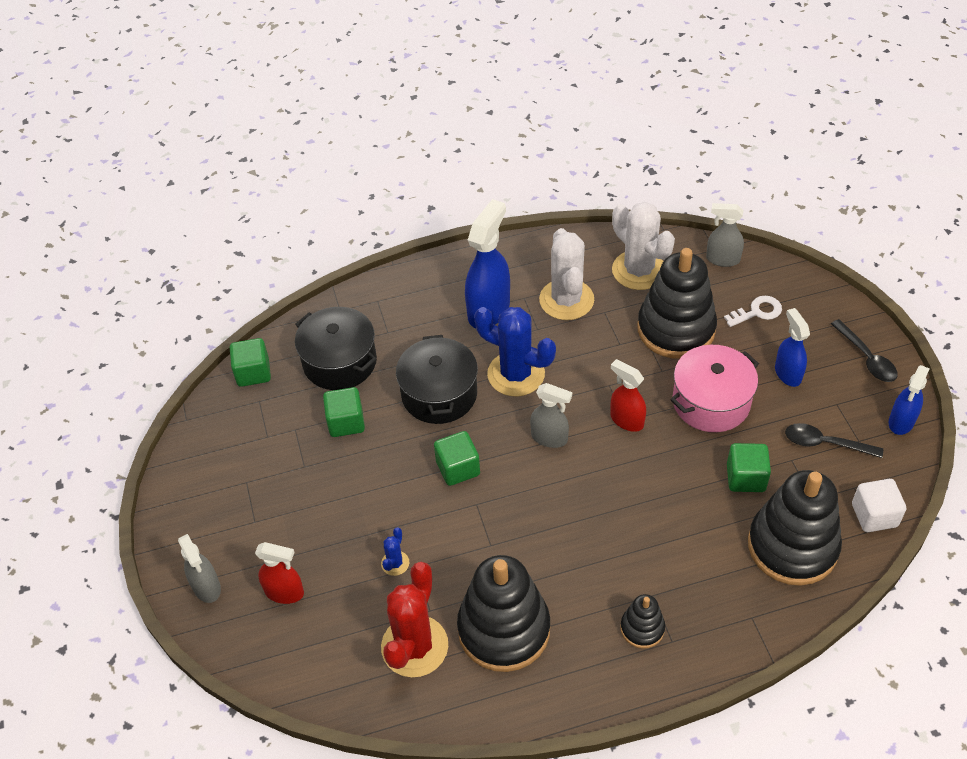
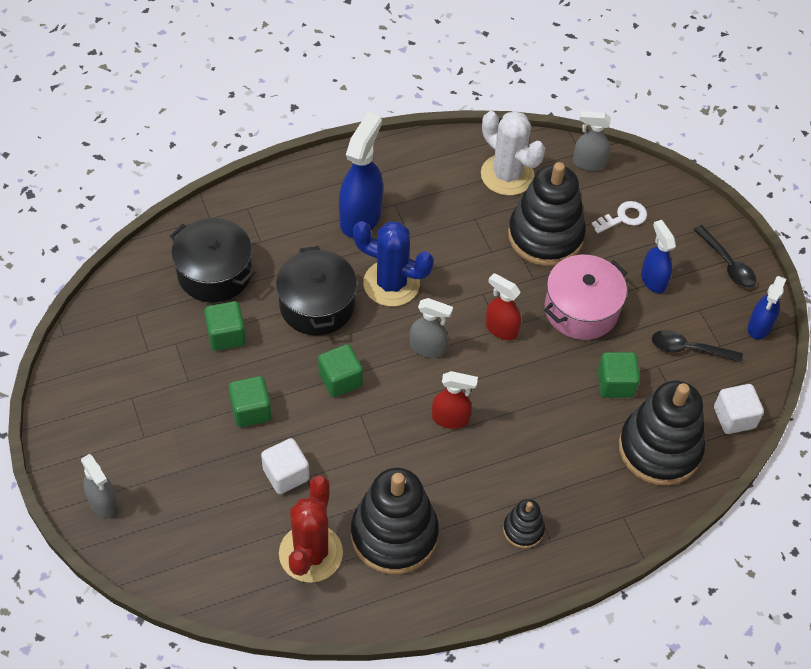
camera: 10 degrees left, 5 degrees up
(253, 373) = (127, 285): green cube -> green cube (251, 410)
(285, 592) = (181, 505): red spray bottle -> red spray bottle (450, 418)
(395, 563) = (286, 474): blue cactus -> white cube
(566, 300) = (437, 206): white cactus -> none

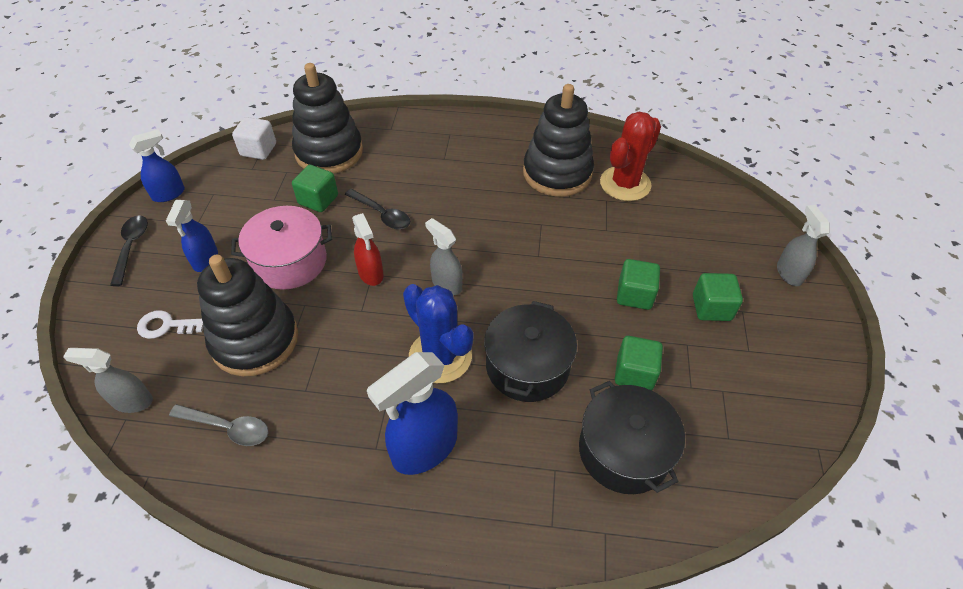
camera: 150 degrees left, 5 degrees down
(286, 474) = (623, 237): white cube -> none
(340, 380) = (541, 289): green cube -> green cube (711, 308)
(450, 418) = (465, 225): red spray bottle -> none
(507, 175) = (227, 427): white cactus -> grey spoon
(523, 530) = (464, 145): black stacking toy -> none
(588, 163) = (132, 401): grey spray bottle -> grey spray bottle turned 150 degrees clockwise
(689, 349) = (238, 200): black spoon -> black spoon (381, 214)

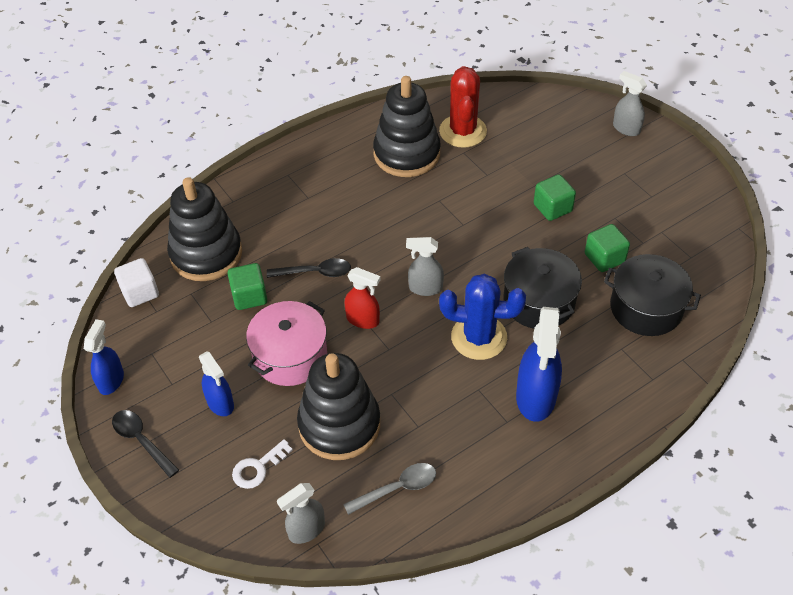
camera: 40 degrees left, 0 degrees up
(711, 308) = (605, 183): green cube -> none

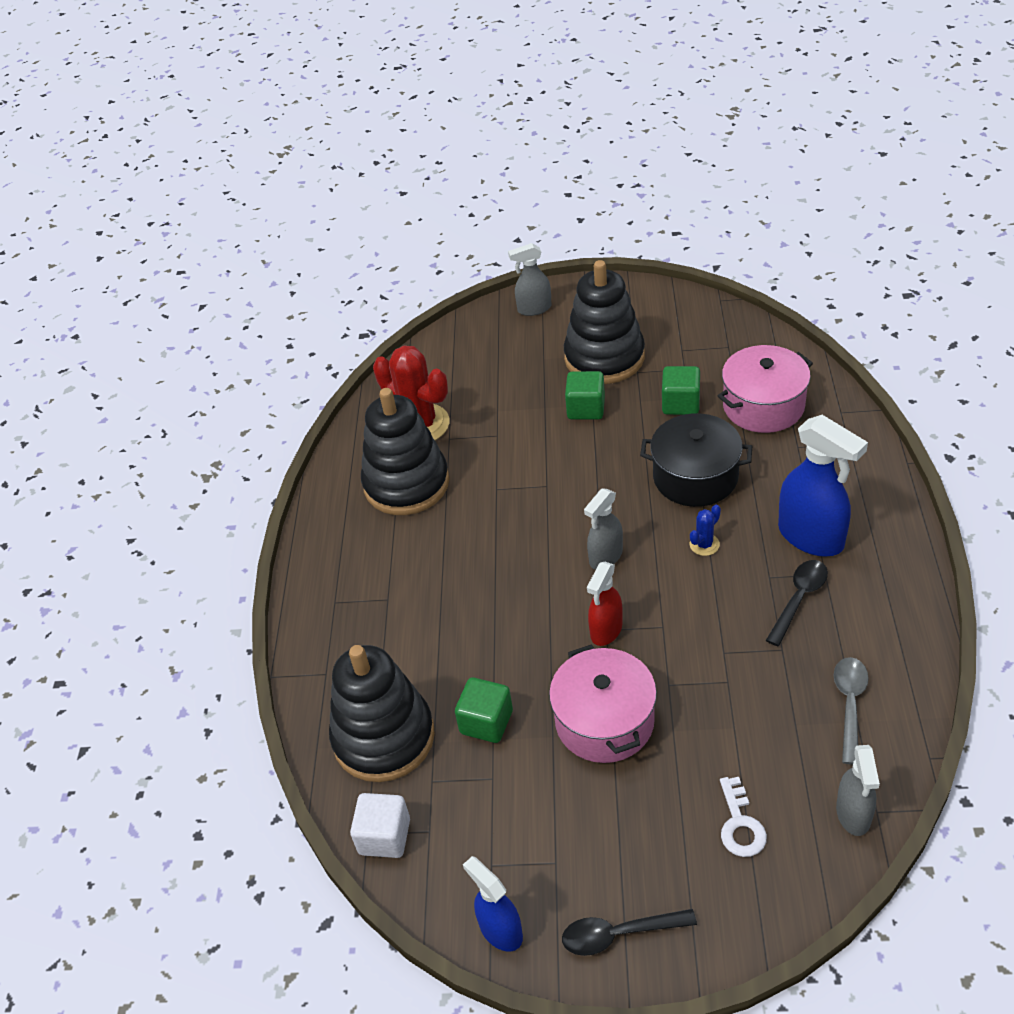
camera: 50 degrees left, 5 degrees down
(220, 403) = (622, 822): blue spray bottle -> none
(315, 272) = (503, 643): black spoon -> black spoon (799, 599)
(339, 424) = (732, 718): black stacking toy -> black stacking toy (604, 358)
(363, 320) = (606, 630): red spray bottle -> red spray bottle turned 150 degrees clockwise
(479, 337) = (704, 544): blue cactus -> blue cactus, size x0.44
(646, 308) = (763, 406): black pot -> pink pot

